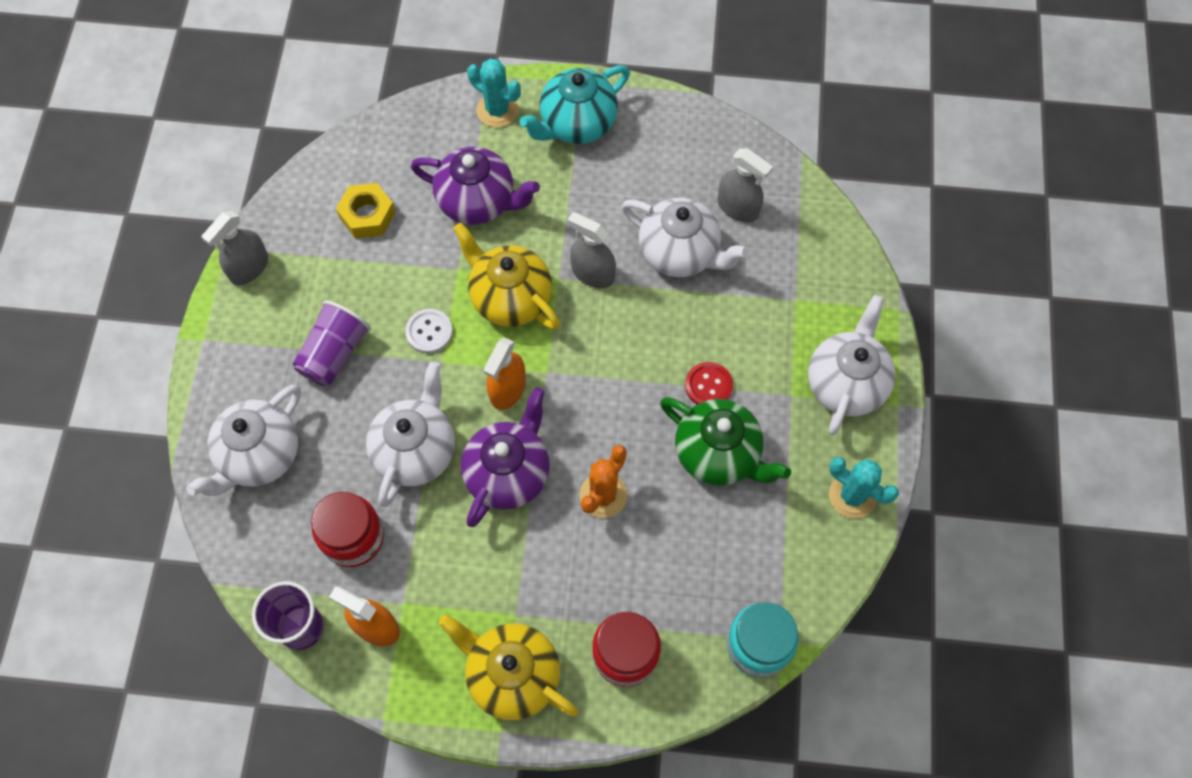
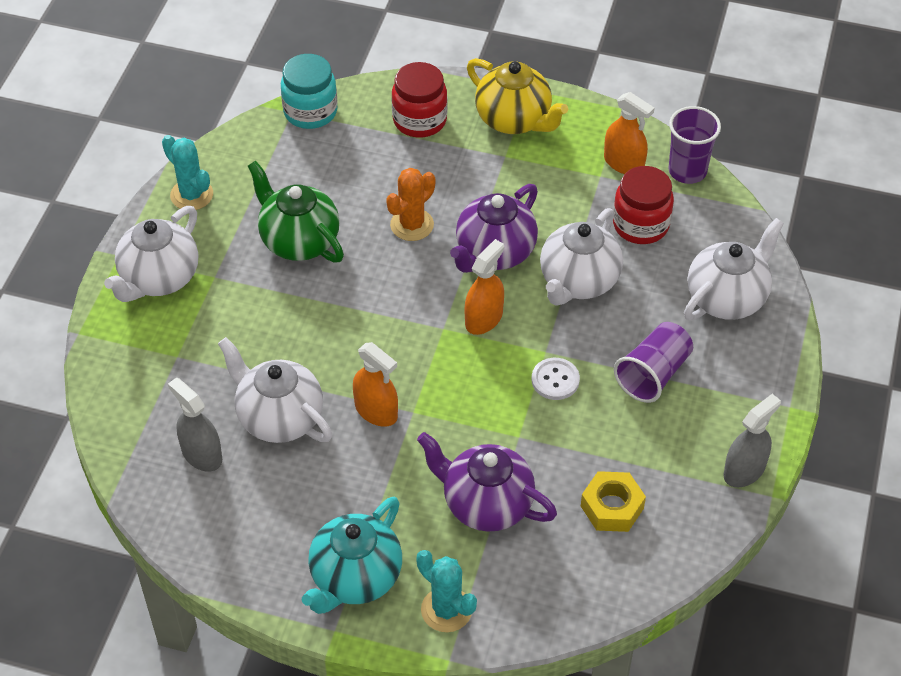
camera: 170 degrees left, 15 degrees down
(510, 297) = (467, 400): yellow teapot -> none
(577, 124) = (355, 577): turquoise teapot -> turquoise teapot turned 150 degrees clockwise
(592, 273) = (376, 411): grey spray bottle -> orange spray bottle
(708, 385) = (289, 295): red button -> none

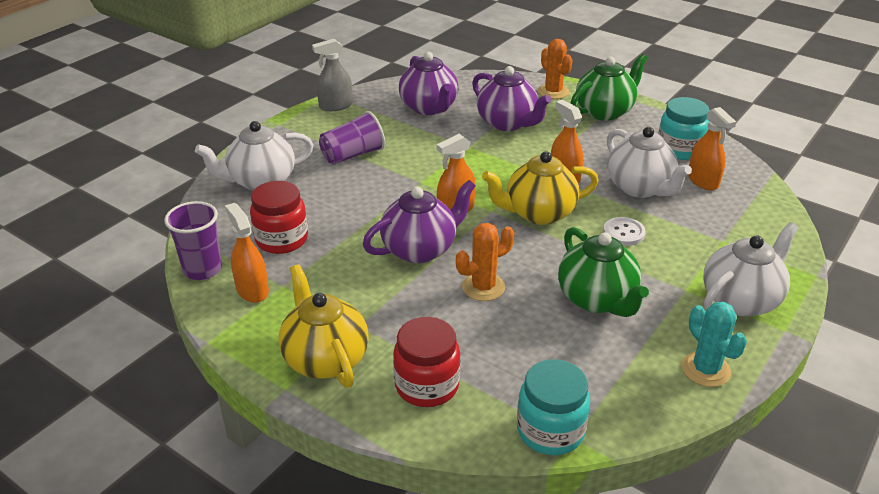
camera: 160 degrees left, 15 degrees down
(201, 454) = (703, 181): grey spray bottle -> orange spray bottle
(236, 513) = (679, 149): none -> turquoise jar
(355, 577) = (605, 111): turquoise teapot -> green teapot
(389, 339) = (538, 213): none -> yellow teapot
(446, 610) = (553, 92): turquoise cactus -> orange cactus
(555, 380) = (424, 166): white button -> white button (624, 233)
(578, 281) = (364, 215): white teapot -> none
(612, 507) = (429, 108): yellow nut -> purple teapot

